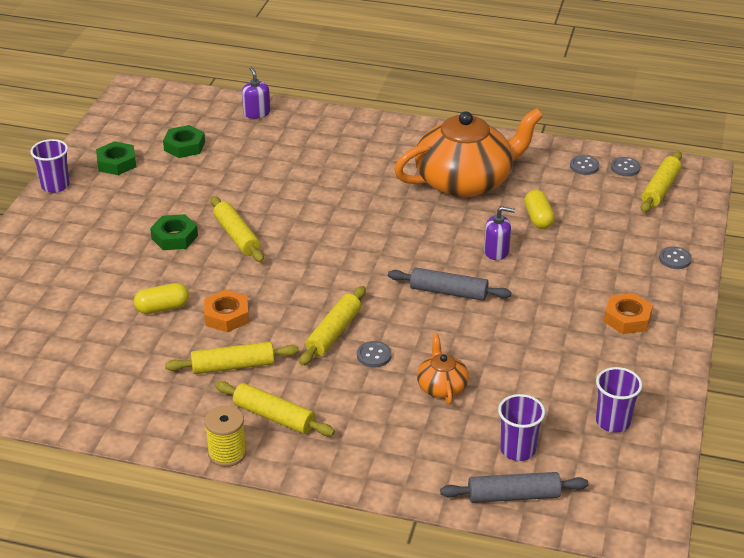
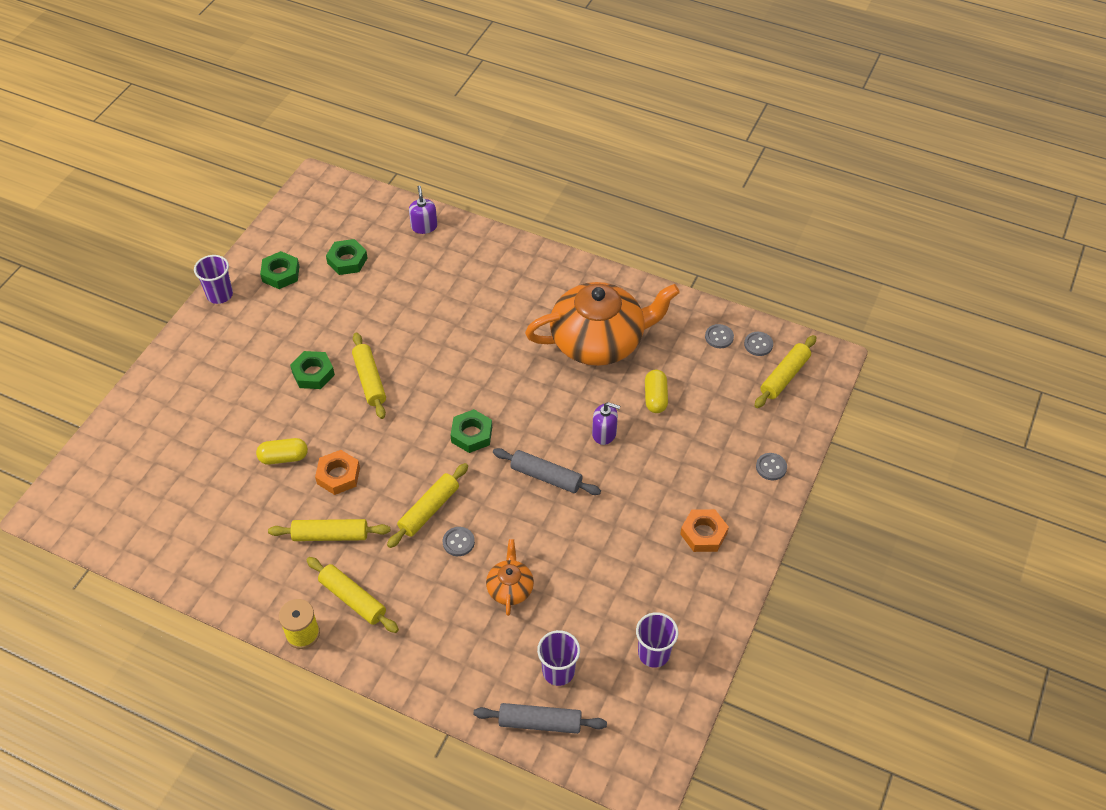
camera: 10 degrees right, 15 degrees up
(359, 267) = (471, 434): none -> green nut

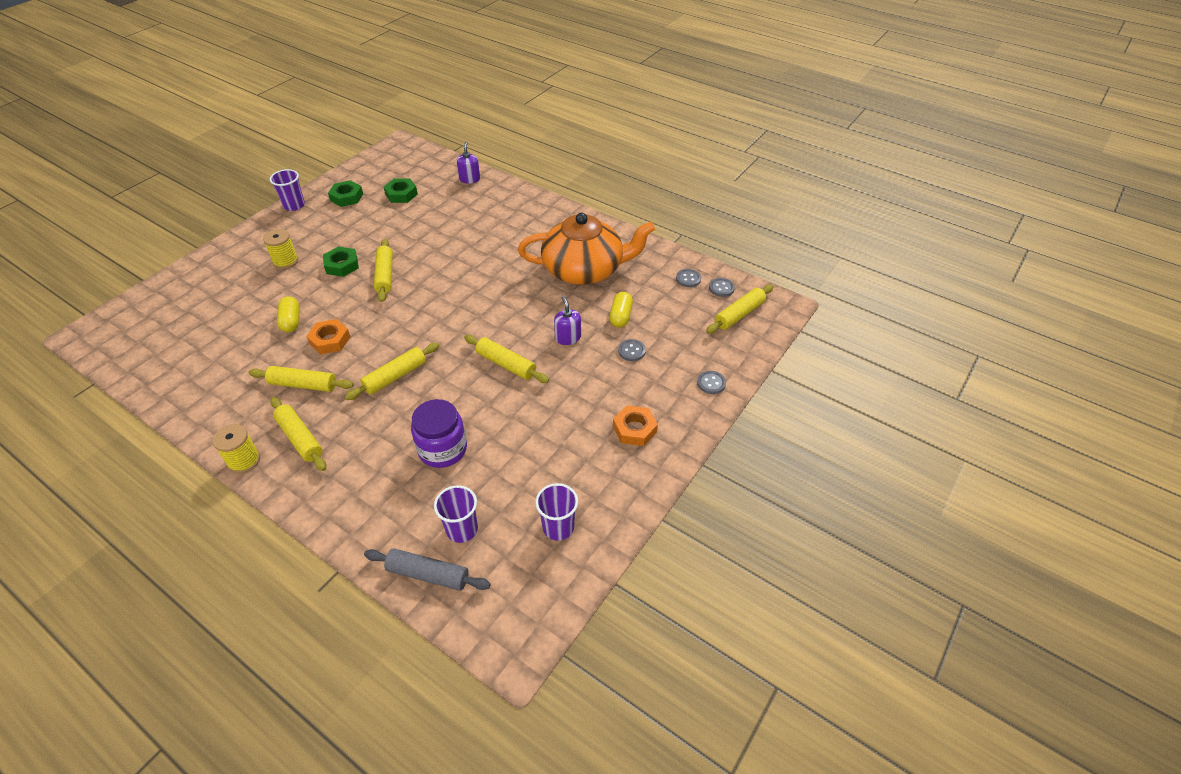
camera: 10 degrees right, 5 degrees down
(243, 377) = (285, 261): none -> yellow spool
(284, 457) = (291, 321): yellow capsule -> yellow capsule turned 75 degrees clockwise
(458, 542) = (411, 405): grey button -> grey button (631, 351)
(471, 434) = (453, 324): green nut -> none
(510, 588) = (442, 449): orange teapot -> purple jar
(546, 476) = (506, 364): grey rolling pin -> yellow rolling pin
(604, 433) = (568, 338): purple soap dispenser -> purple soap dispenser turned 135 degrees counterclockwise

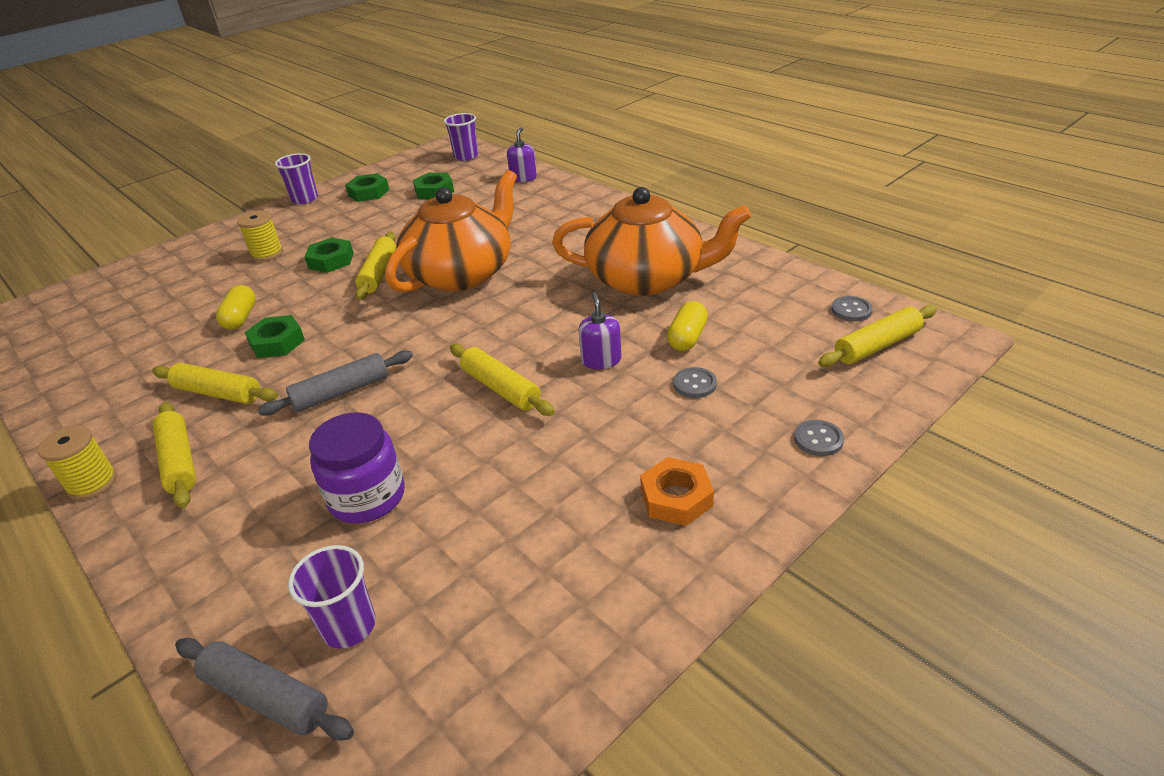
camera: 15 degrees right, 10 degrees down
(330, 340) = (277, 342): orange nut -> green nut
(395, 376) = (341, 392): yellow rolling pin -> grey rolling pin
(449, 272) = (462, 273): none -> orange teapot
(558, 527) = (507, 645): purple cup -> purple cup (466, 156)
(688, 279) = (800, 296): grey button -> none

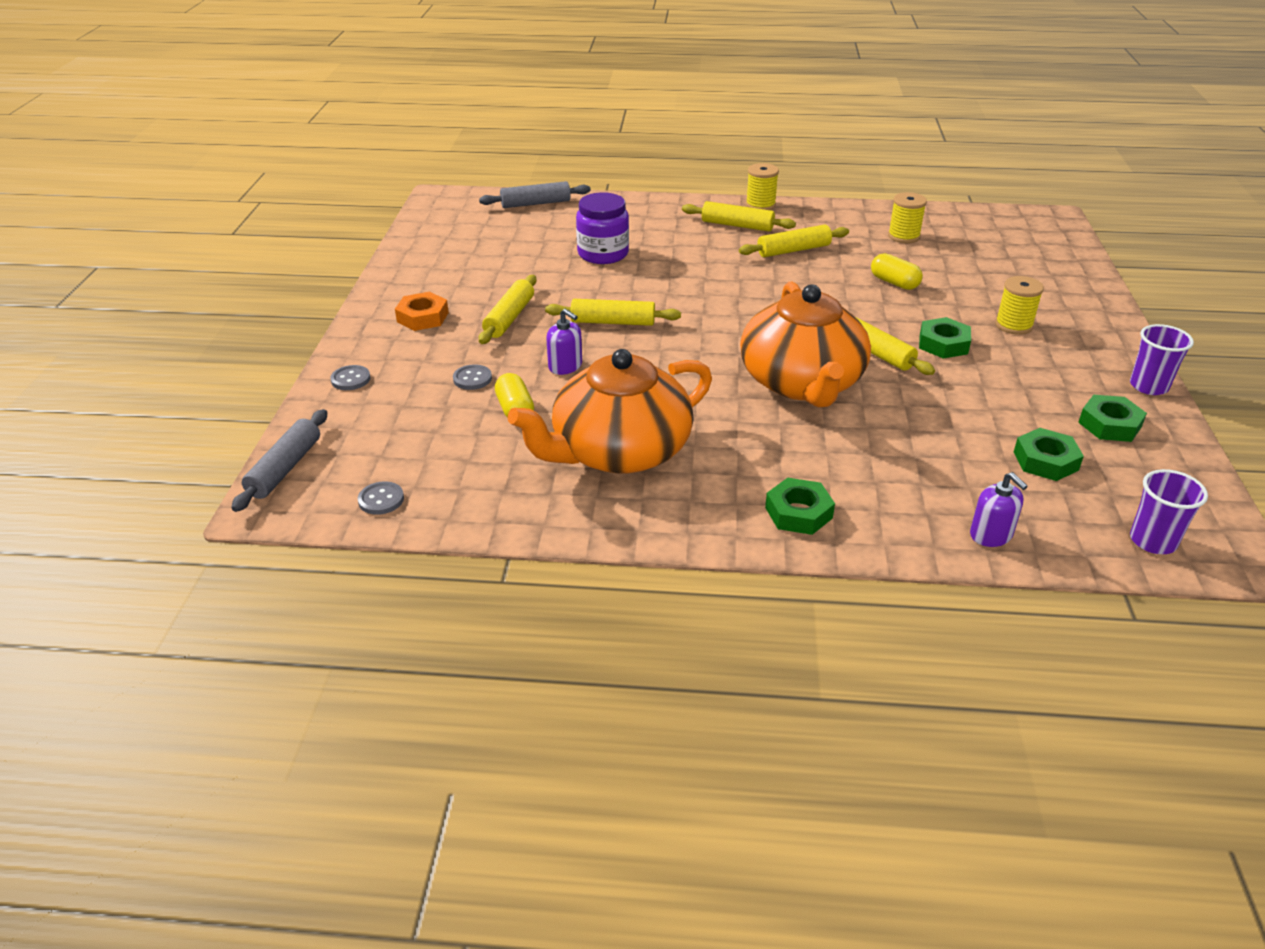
camera: 135 degrees right, 0 degrees up
(119, 359) = (903, 236): none -> yellow spool
(277, 342) = (827, 282): green nut -> green nut (798, 513)
(341, 392) = (716, 280): grey rolling pin -> grey rolling pin (285, 468)
(349, 626) = (533, 225): purple cup -> none
(877, 346) = (337, 470): yellow rolling pin -> yellow rolling pin (509, 318)

